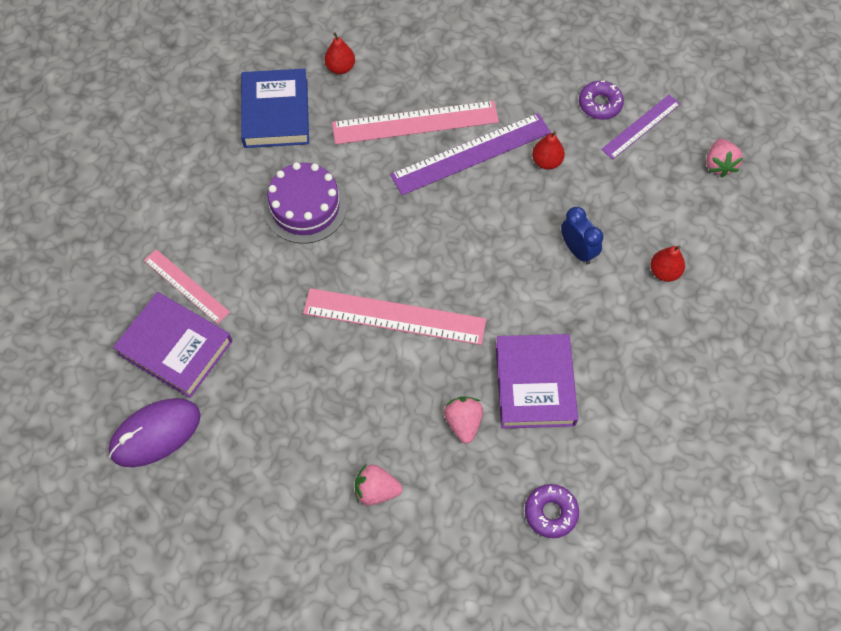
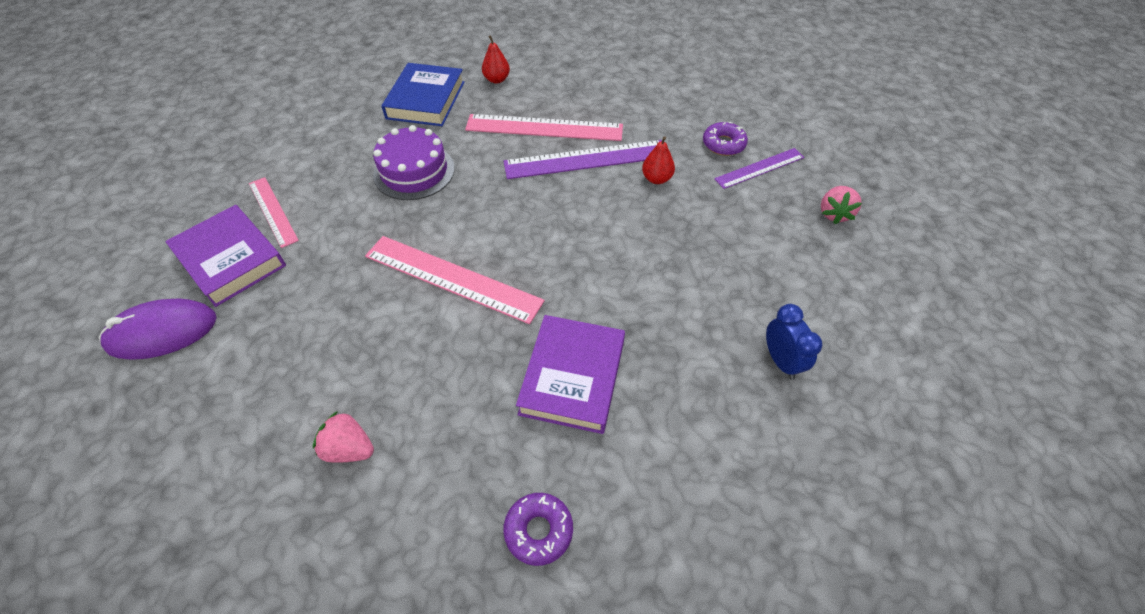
camera: 15 degrees right, 10 degrees down
(463, 423) = (478, 399): pink strawberry -> none
(577, 250) = (663, 259): blue clock -> blue clock (781, 361)
(664, 272) = (752, 297): red pear -> none

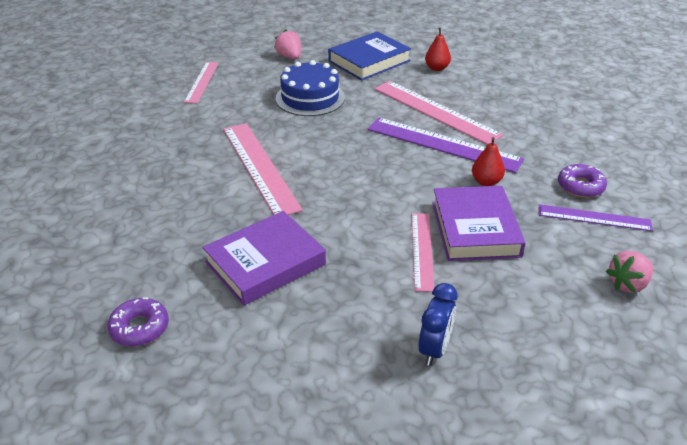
camera: 40 degrees right, 15 degrees down
(162, 332) = (80, 113): purple mouse -> none
(231, 259) = (152, 95): purple book -> purple book (475, 229)
(349, 448) = (96, 219): pink strawberry -> pink strawberry (289, 57)
(414, 171) = (310, 98): purple cake -> blue cake
(679, 276) = (422, 250): none -> pink ruler

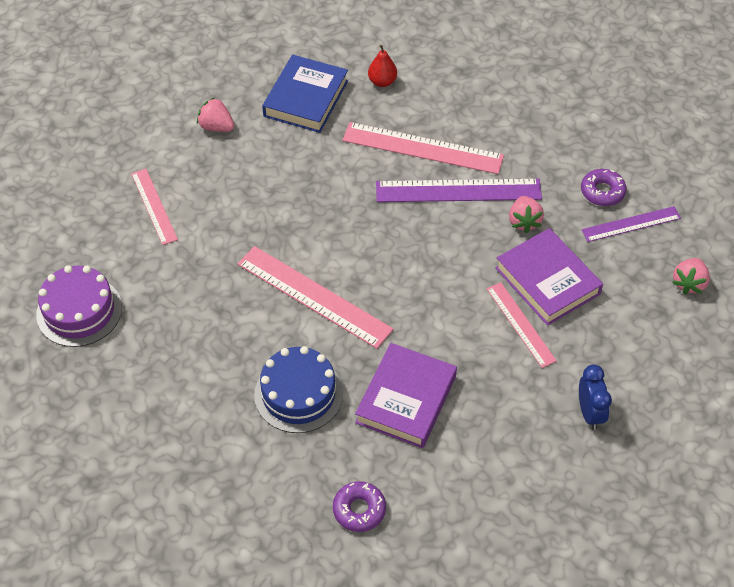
camera: 30 degrees left, 15 degrees up
(88, 117) = (79, 311): none -> purple cake
(310, 98) = (288, 181): blue cake -> blue cake (298, 394)
(486, 182) = (524, 222): red pear -> pink strawberry

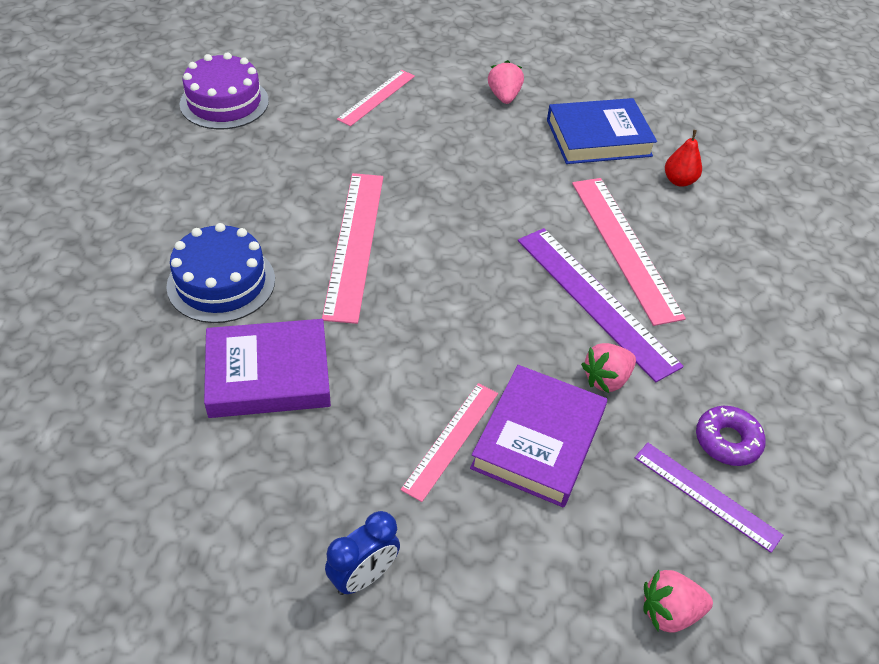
camera: 55 degrees right, 5 degrees down
(359, 510) = (93, 395): purple donut -> none

